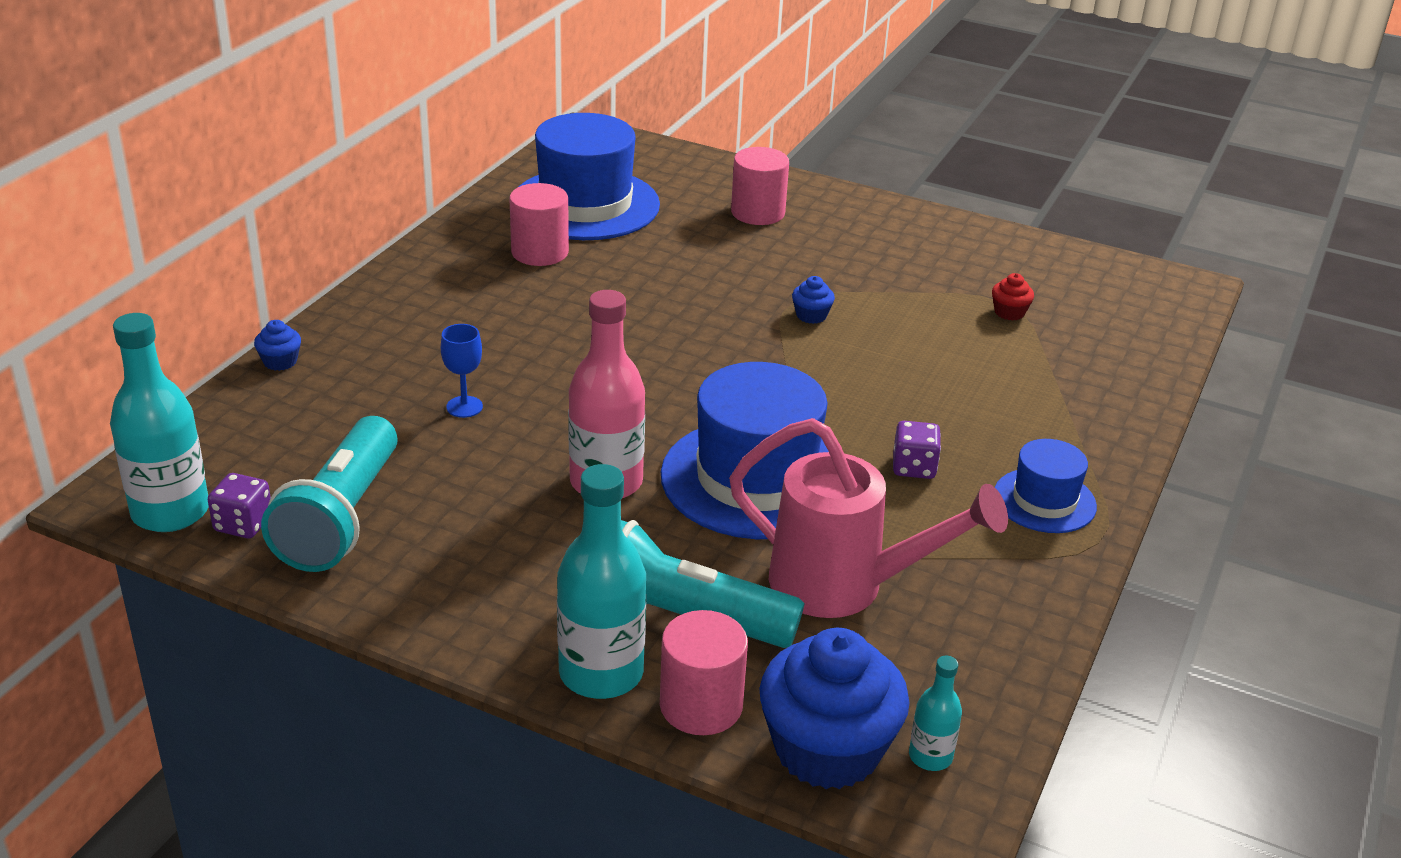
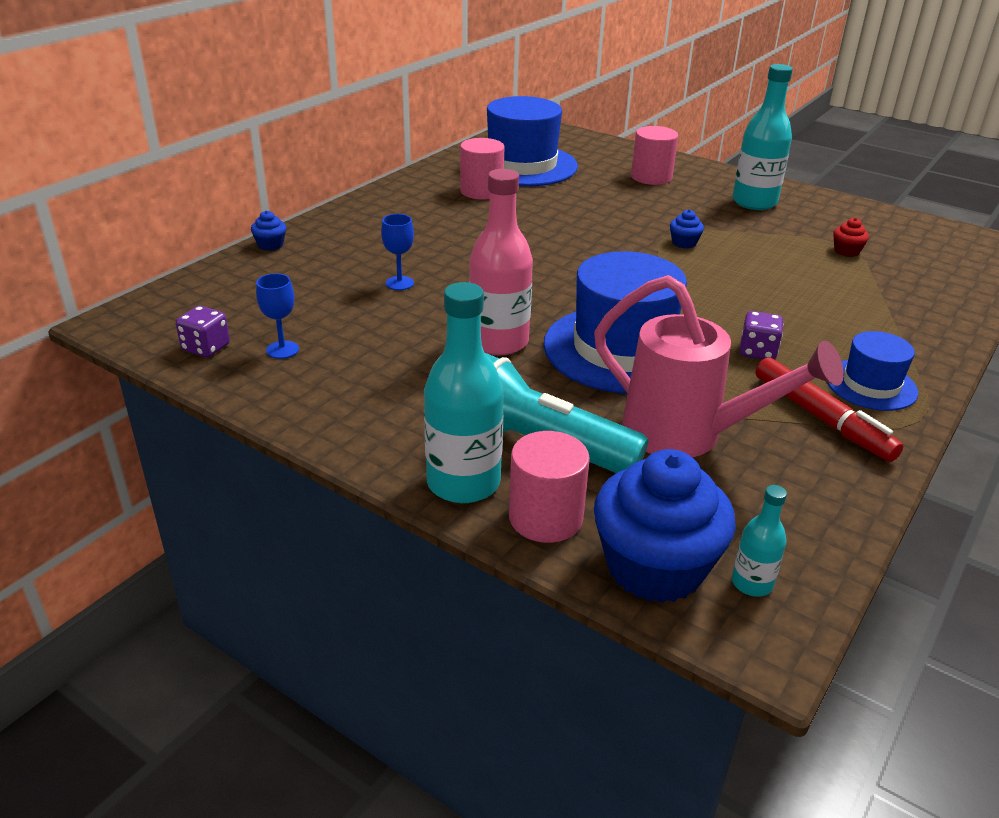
camera: 10 degrees right, 0 degrees up
(170, 512) = (154, 335): turquoise bottle -> turquoise bottle (754, 202)
(341, 518) = (282, 350): turquoise flashlight -> blue goblet
(991, 550) = (821, 418): none -> red marker

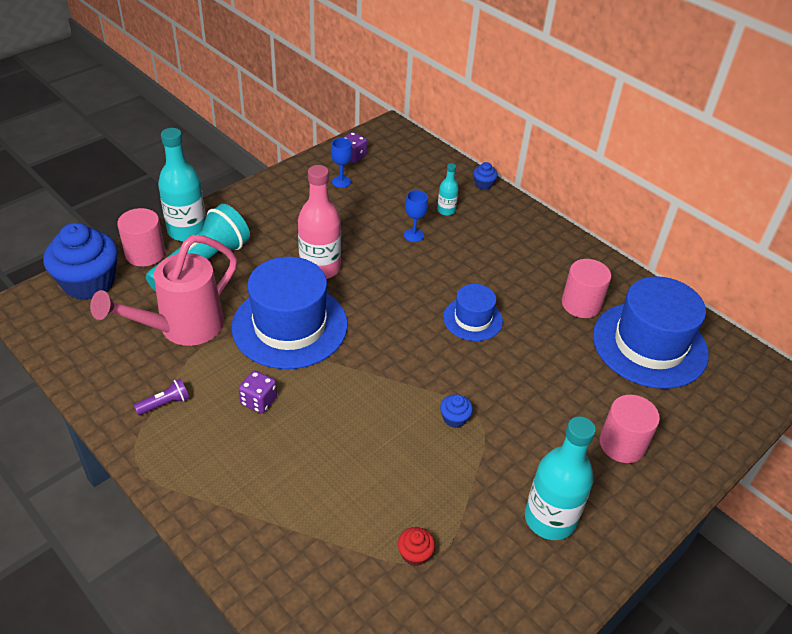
camera: 100 degrees right, 10 degrees up
(752, 583) = (56, 314): turquoise bottle -> turquoise bottle (446, 210)
(821, 418) = (165, 403): red marker -> purple flashlight
(871, 385) = (188, 453): blue hat -> blue hat (472, 319)

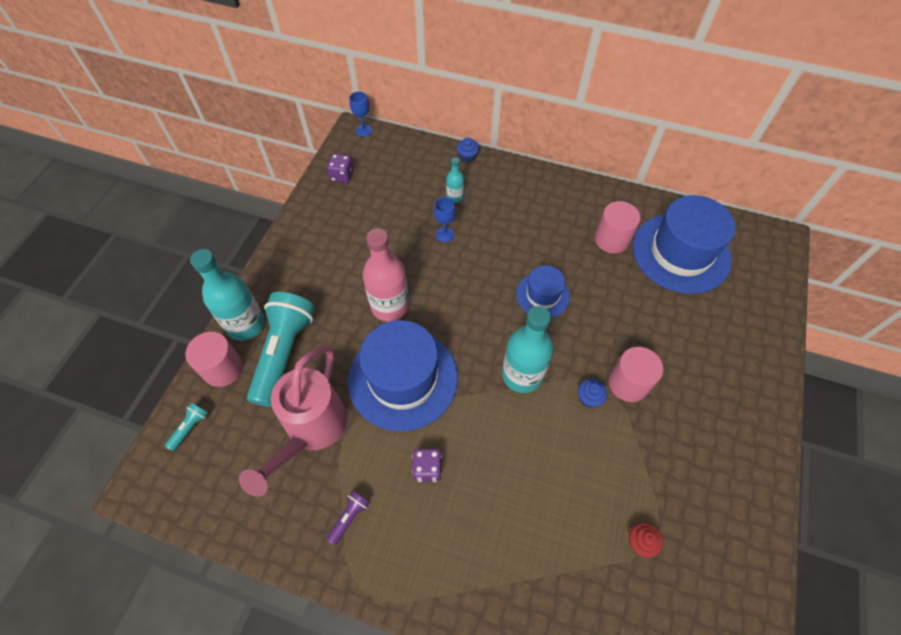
camera: 25 degrees left, 15 degrees up
(89, 283) = (190, 428): blue cupcake -> turquoise flashlight
(341, 182) = (349, 207): blue goblet -> blue goblet (364, 130)
(550, 519) = (711, 450): turquoise bottle -> turquoise bottle (522, 375)
(622, 444) = (717, 354): pink cylinder -> pink cylinder (628, 383)

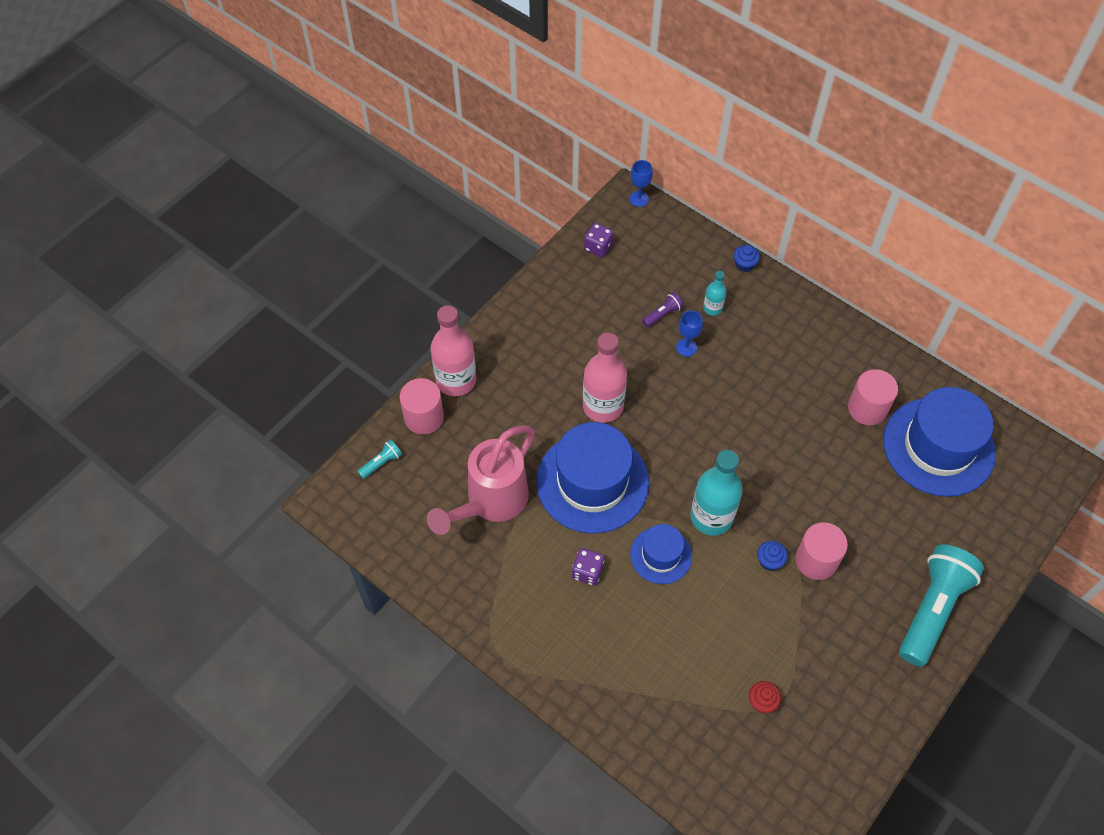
camera: 20 degrees right, 0 degrees up
(246, 324) = (456, 380): turquoise bottle -> pink bottle
(284, 353) = (485, 421): turquoise flashlight -> turquoise flashlight (932, 609)
(349, 517) = (503, 589): purple flashlight -> purple flashlight (662, 314)
(542, 295) = (765, 444): blue hat -> blue hat (661, 555)

